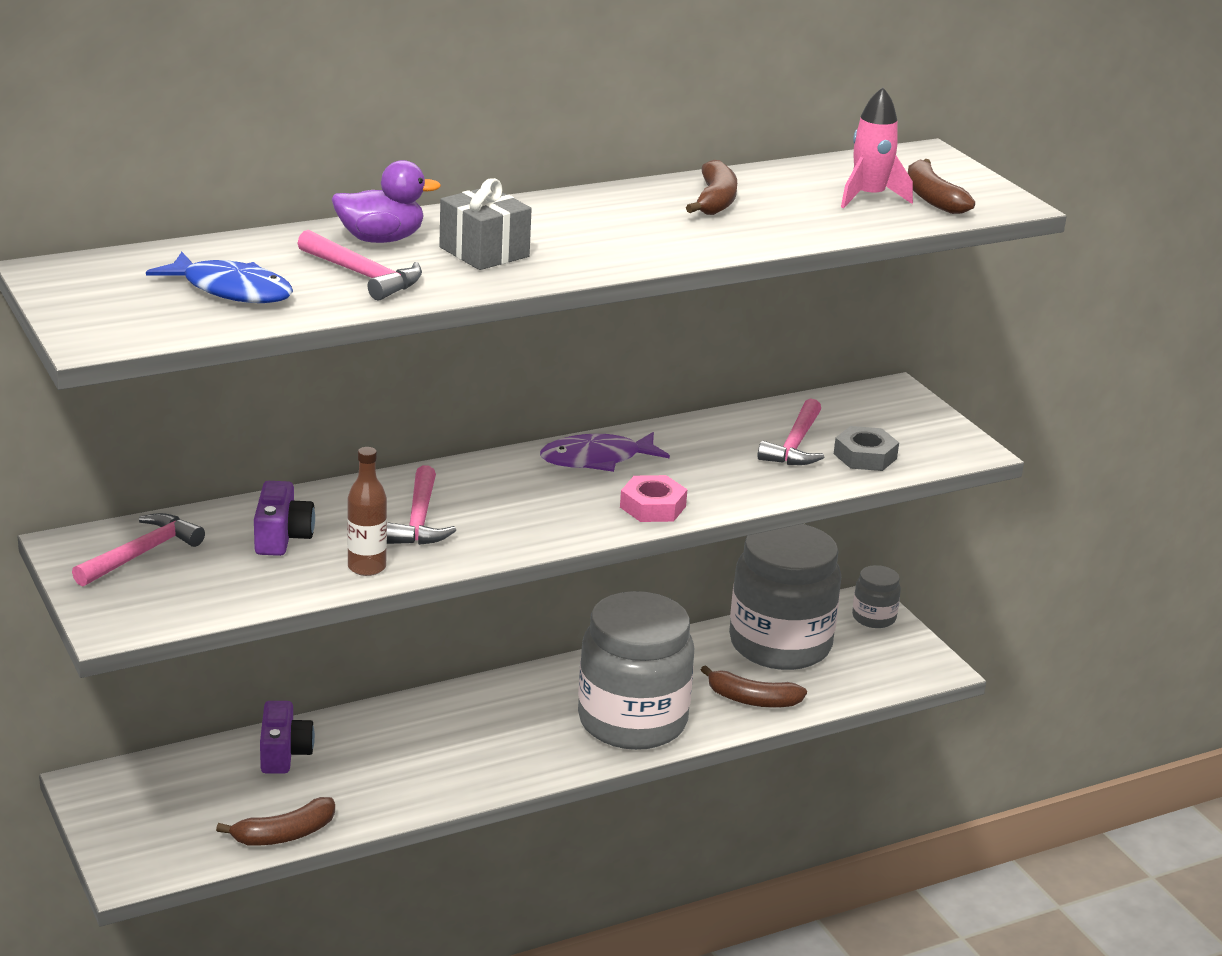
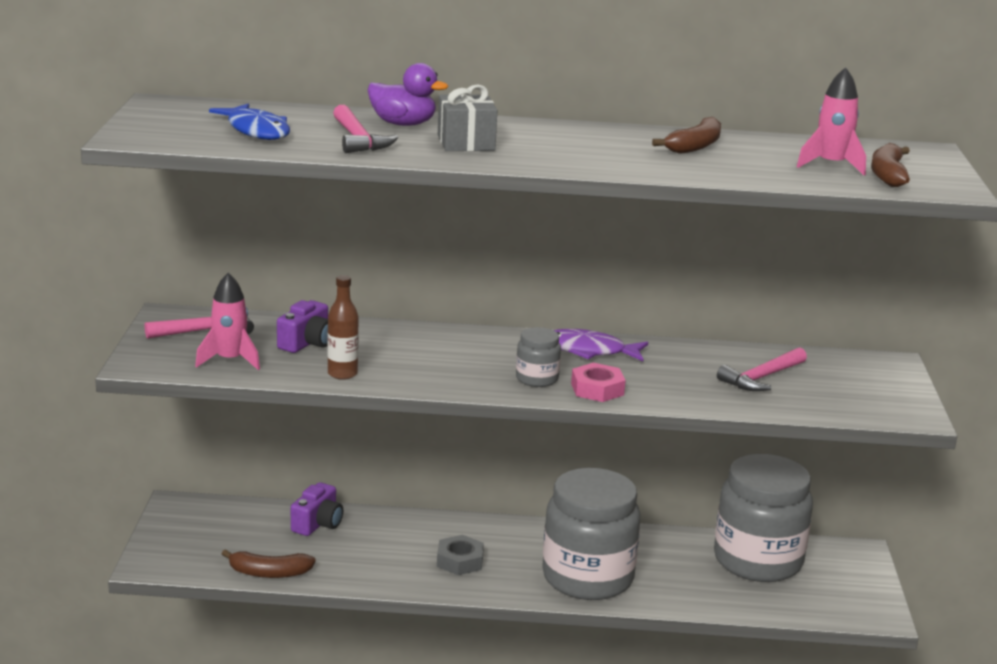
camera: 30 degrees right, 5 degrees down
(217, 587) = (230, 360): none -> pink rocket
(419, 520) = (413, 356): pink hammer -> none
(752, 700) = (698, 591): brown banana -> none
(865, 456) = (814, 398): grey nut -> grey nut (460, 561)
(874, 617) = (857, 564): grey jar -> grey jar (537, 379)

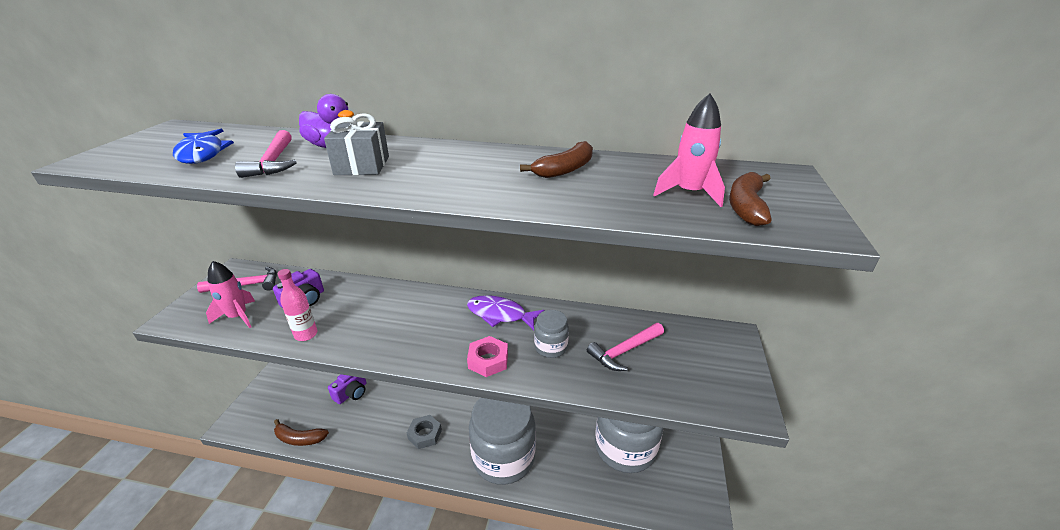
camera: 10 degrees right, 10 degrees up
(342, 374) = (306, 334): brown bottle -> pink bottle
(537, 379) = (446, 345): grey jar -> grey jar (550, 347)

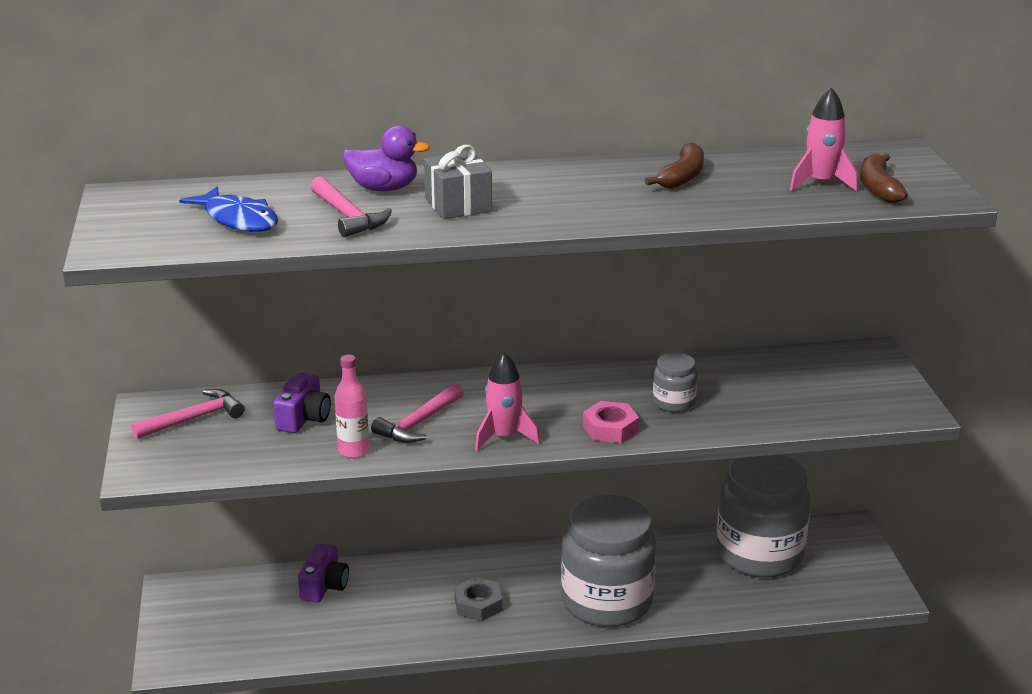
camera: 20 degrees left, 5 degrees down
(238, 317) = (232, 453): pink rocket -> pink rocket (504, 437)
(299, 438) = (293, 652): brown banana -> none
(500, 314) = (586, 383): purple fish -> none
(624, 351) = (760, 389): pink hammer -> pink hammer (419, 423)

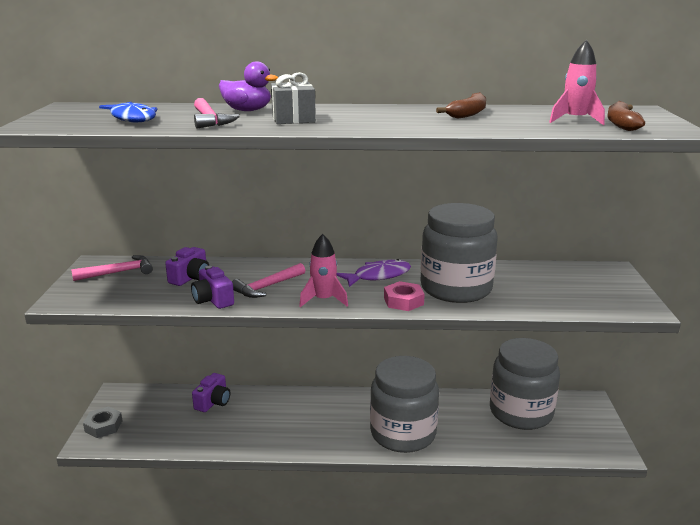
camera: 10 degrees right, 5 degrees down
(353, 451) = (213, 300): pink bottle -> purple camera
(478, 604) = (312, 425): grey nut -> grey nut (103, 426)
(564, 391) = (378, 276): none -> purple fish
(673, 402) = (456, 289): grey jar -> grey jar, size x2.27

